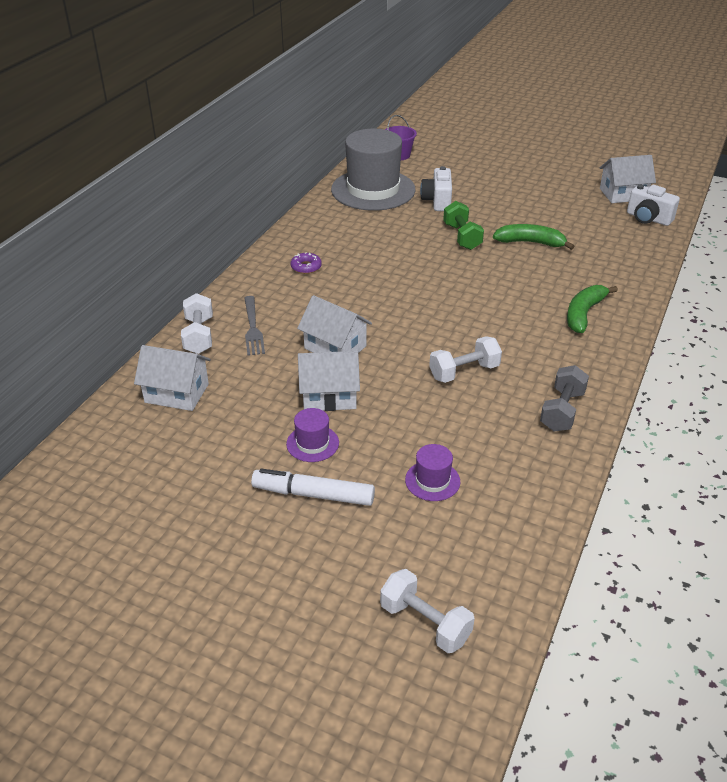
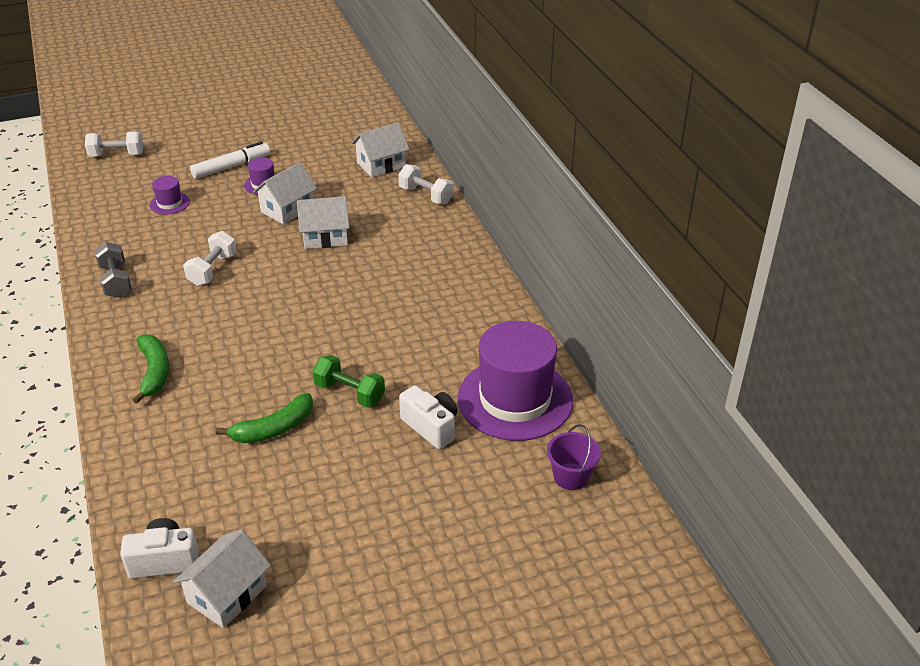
camera: 135 degrees right, 0 degrees up
(253, 328) = (400, 218): grey fork -> none
(306, 267) = (439, 279): purple donut -> none
(373, 190) = (515, 399): grey hat -> purple hat

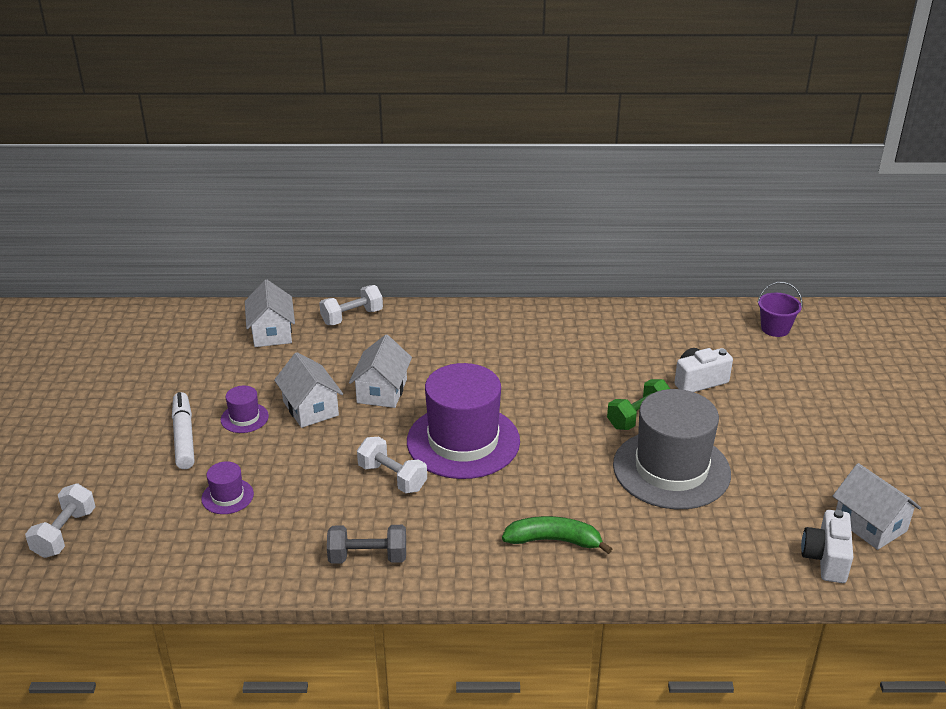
camera: 70 degrees left, 5 degrees down
(274, 428) = (671, 469): green banana -> grey hat
(515, 399) = (679, 333): purple hat -> purple hat (463, 441)

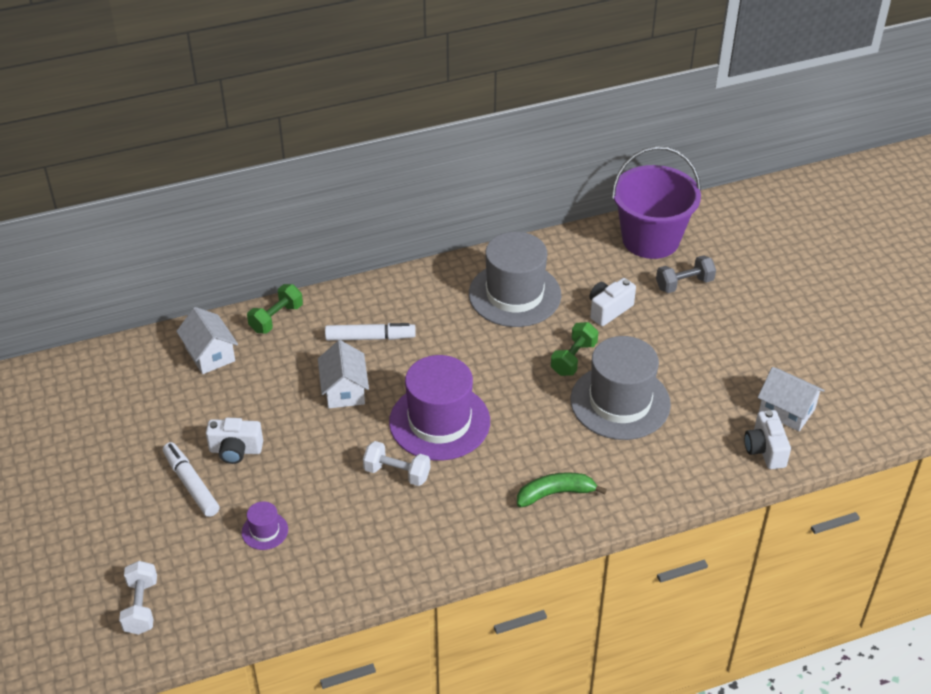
camera: 20 degrees left, 10 degrees up
(244, 418) = (235, 450): purple hat -> white camera
(310, 408) = (290, 425): white house -> none
(352, 317) = (276, 318): white dumbbell -> green dumbbell
(368, 557) = (414, 552): grey dumbbell -> grey dumbbell (684, 284)
(434, 352) = (370, 337): none -> white marker
(602, 347) = (514, 294): none -> grey hat
(775, 328) = (650, 239): purple bucket -> purple bucket, size x2.27

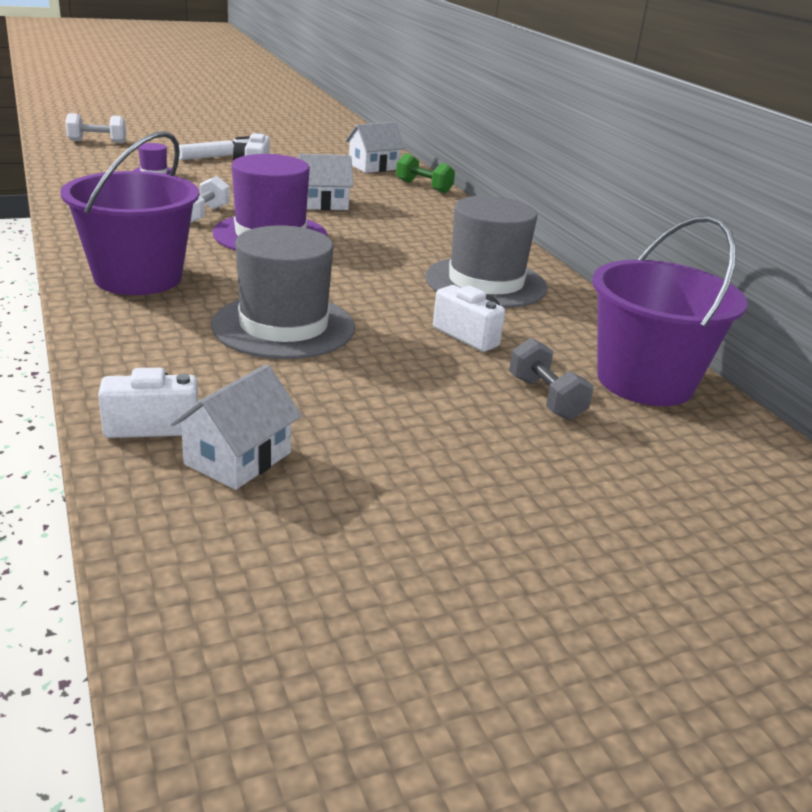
camera: 85 degrees right, 15 degrees down
(370, 337) = (400, 216): white marker -> none
(555, 493) = (138, 277): green banana -> purple bucket
(573, 358) = (369, 305): green dumbbell -> none

